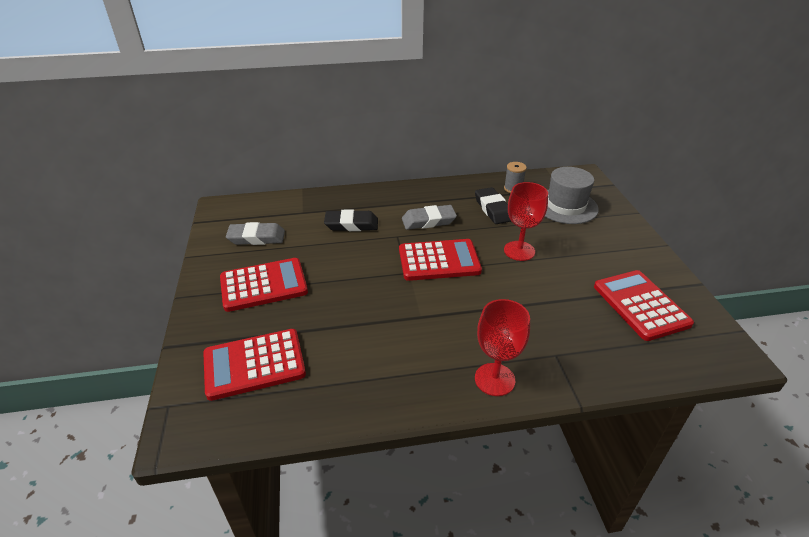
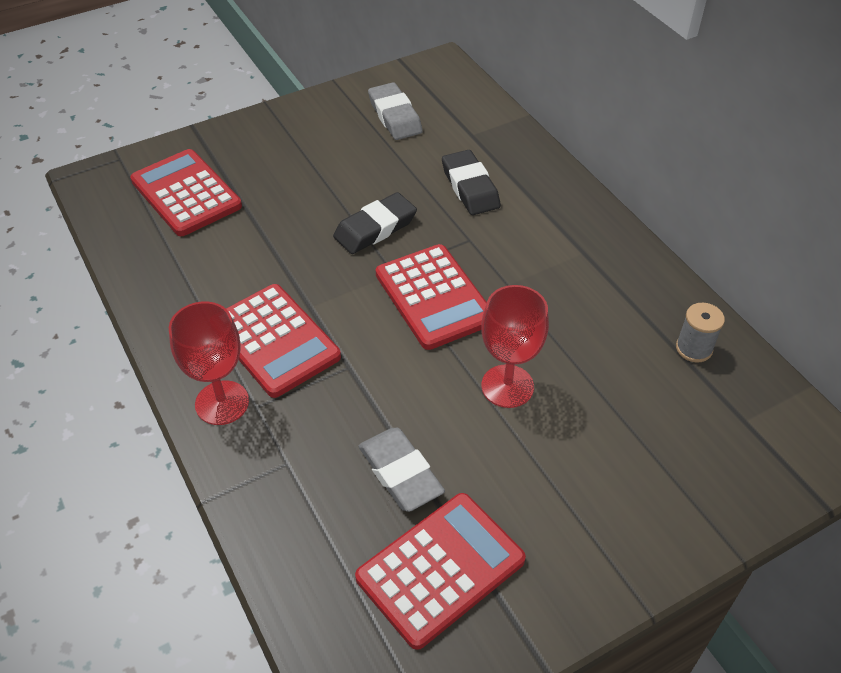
camera: 70 degrees right, 10 degrees up
(264, 285) = (310, 155): red calculator -> red calculator (274, 341)
(428, 221) = (526, 263): grey eraser -> grey eraser (400, 473)
(493, 209) = (609, 333): black eraser -> black eraser (375, 228)
(565, 206) = (685, 434): grey hat -> none

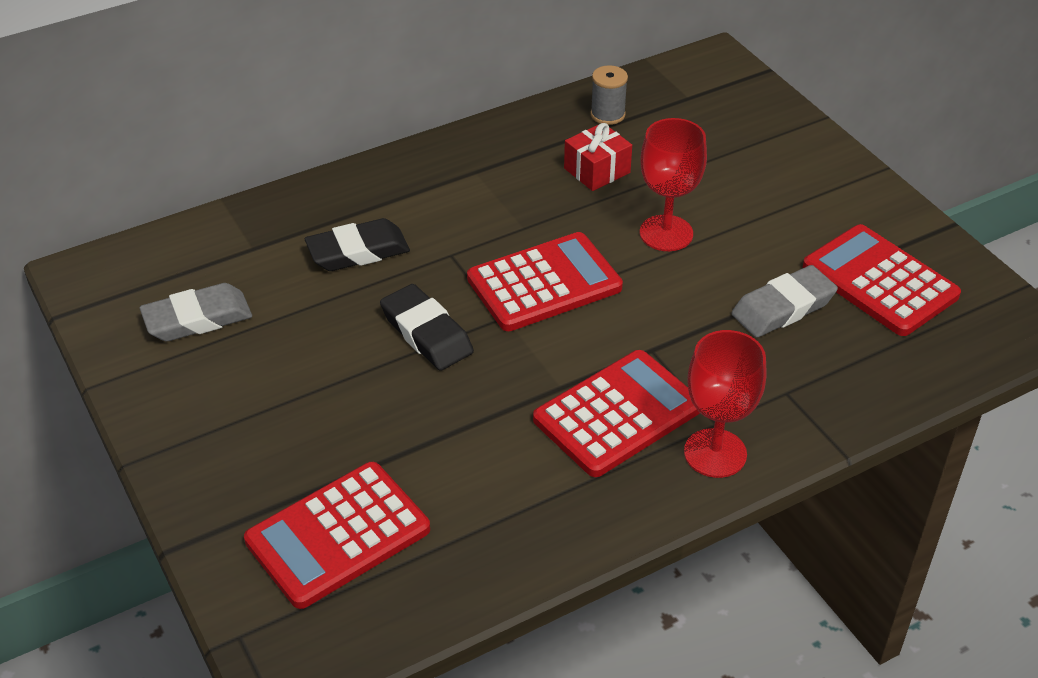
camera: 90 degrees left, 5 degrees down
(598, 337) = (597, 170): none -> red gift

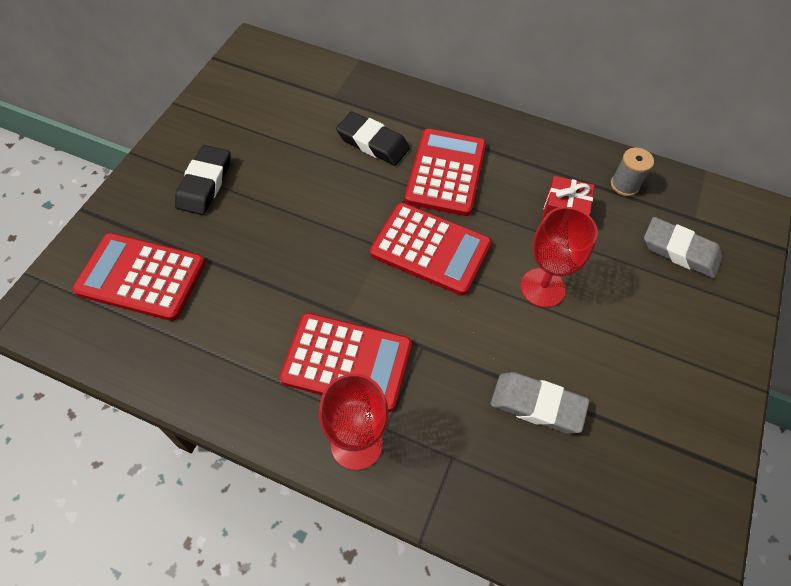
camera: 50 degrees right, 15 degrees up
(197, 318) = (258, 111): grey eraser -> grey eraser (680, 251)
(426, 333) = (334, 217): black eraser -> black eraser (205, 184)
(880, 281) = (628, 457): red calculator -> red calculator (446, 172)

